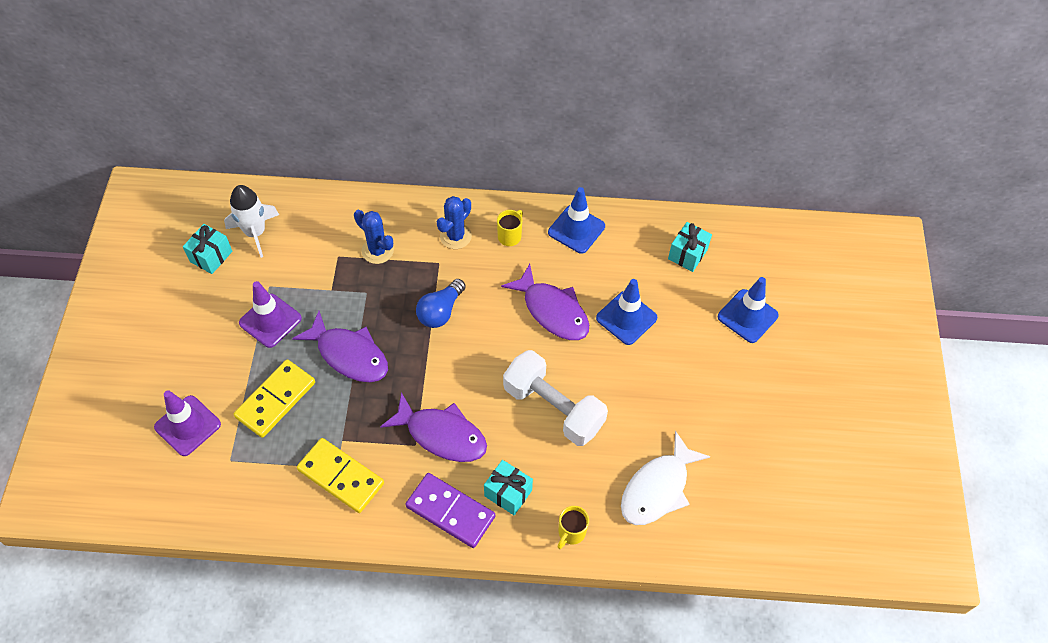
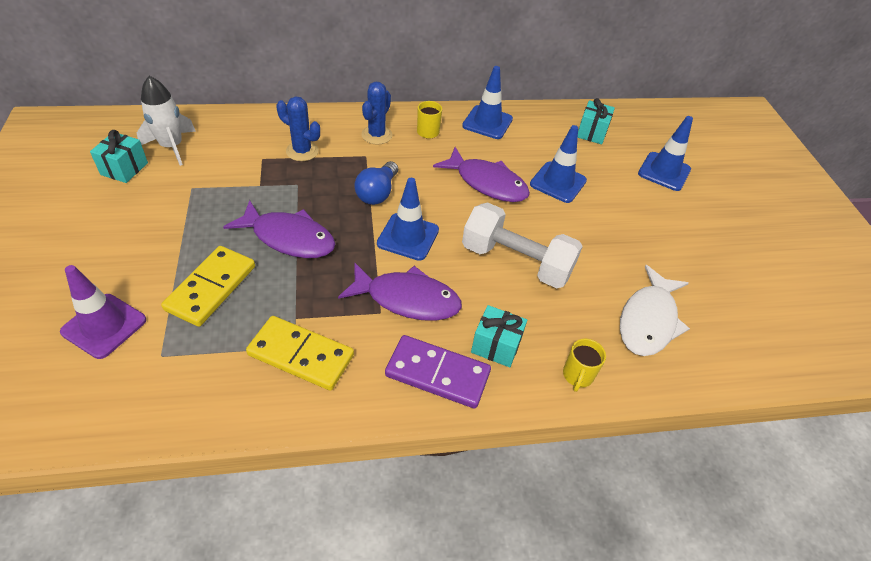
camera: 15 degrees left, 10 degrees down
(270, 320) = (196, 216): purple traffic cone -> none
(458, 367) = (408, 237): none -> blue traffic cone

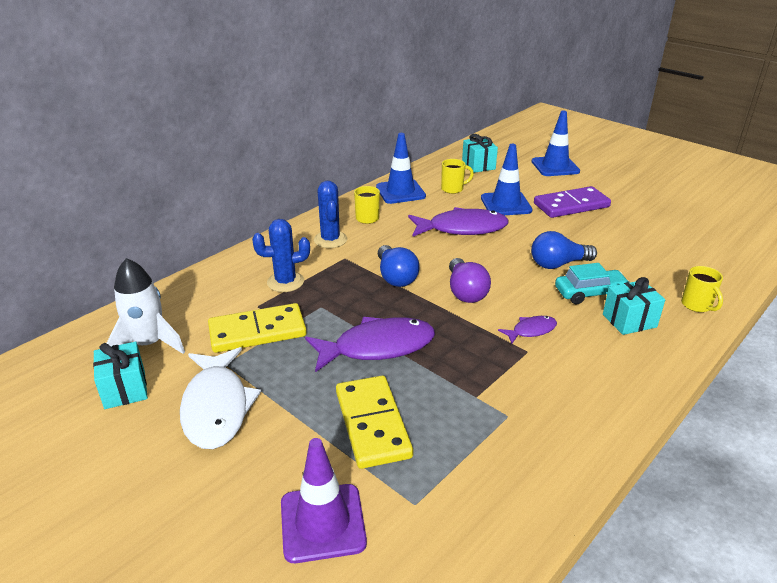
camera: 35 degrees left, 15 degrees down
(301, 355) = (522, 418): yellow domino -> yellow domino (257, 331)
(407, 299) = (531, 330): purple fish -> purple fish, size x0.49
(408, 237) = (465, 292): blue traffic cone -> purple light bulb
(437, 374) = (625, 362): purple domino -> purple domino (571, 205)
(502, 302) = (590, 293): none -> turquoise car
(516, 261) = (558, 264): white dumbbell -> blue light bulb
(534, 143) = (453, 189): none -> yellow mug
(648, 320) = (679, 251): white fish -> white fish (216, 407)

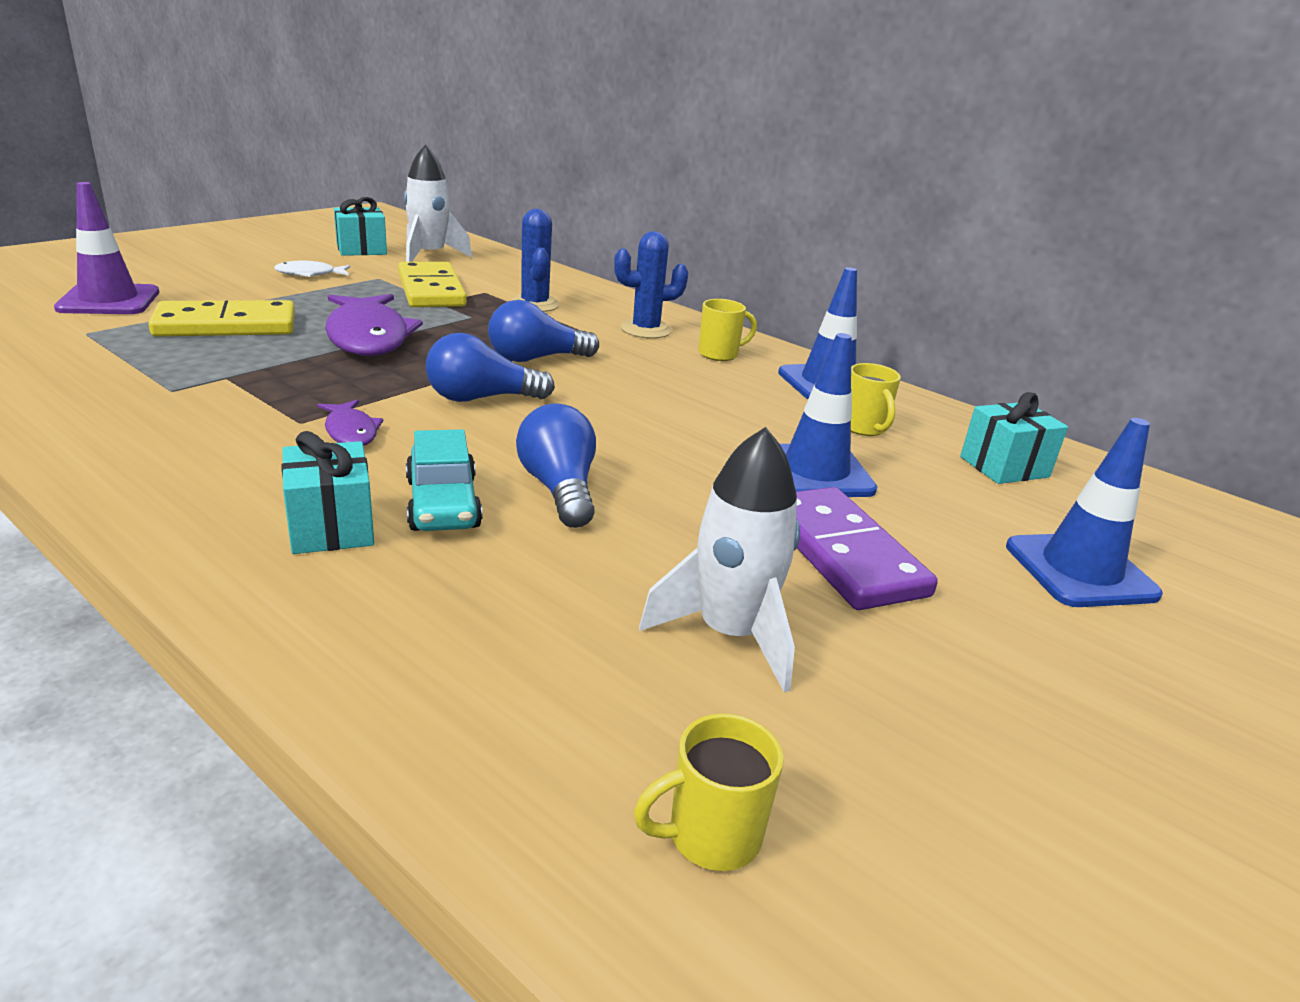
camera: 85 degrees right, 5 degrees down
(216, 407) = (309, 274): white fish -> white fish, size x0.49
(462, 228) = (696, 419): purple fish -> none
(465, 292) = (481, 398): purple light bulb -> blue light bulb
(638, 230) = (730, 634): none -> white rocket
(697, 305) = (344, 633): yellow mug -> yellow mug (711, 836)

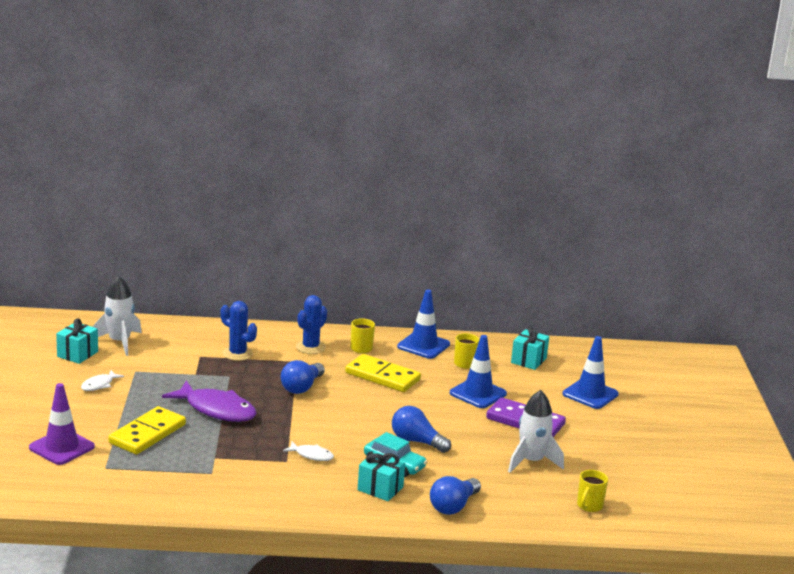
camera: 40 degrees left, 5 degrees down
(351, 432) = (312, 455): purple fish -> white fish
(431, 290) = (176, 367): yellow domino -> yellow domino (382, 376)
(481, 398) = (322, 418): blue light bulb -> blue light bulb (453, 506)

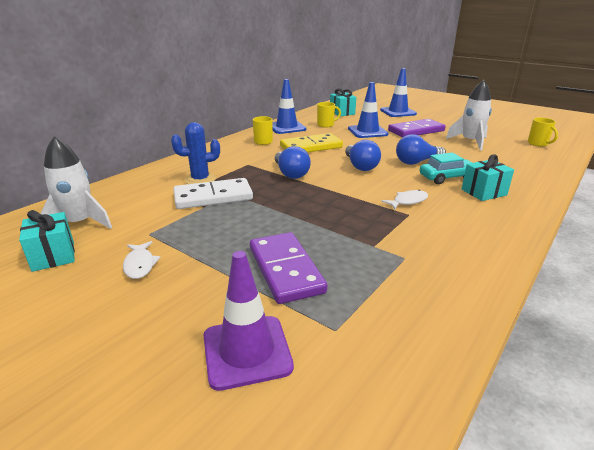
camera: 50 degrees left, 5 degrees up
(147, 434) = (286, 270): yellow domino -> purple domino
(214, 371) = (213, 197): none -> white domino
(217, 410) = (282, 217): purple fish -> none
(310, 347) = (235, 154): blue cactus -> none
(453, 506) = (524, 177): blue light bulb -> blue light bulb (360, 166)

